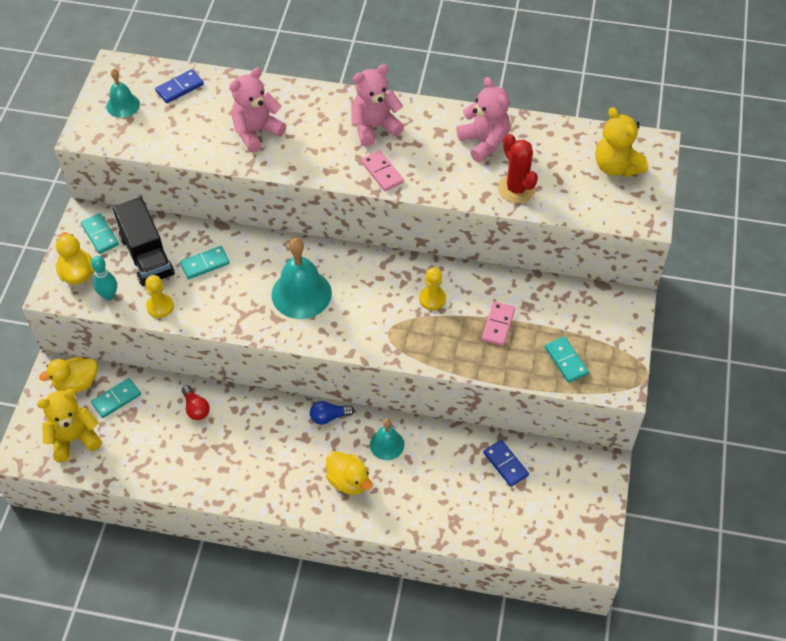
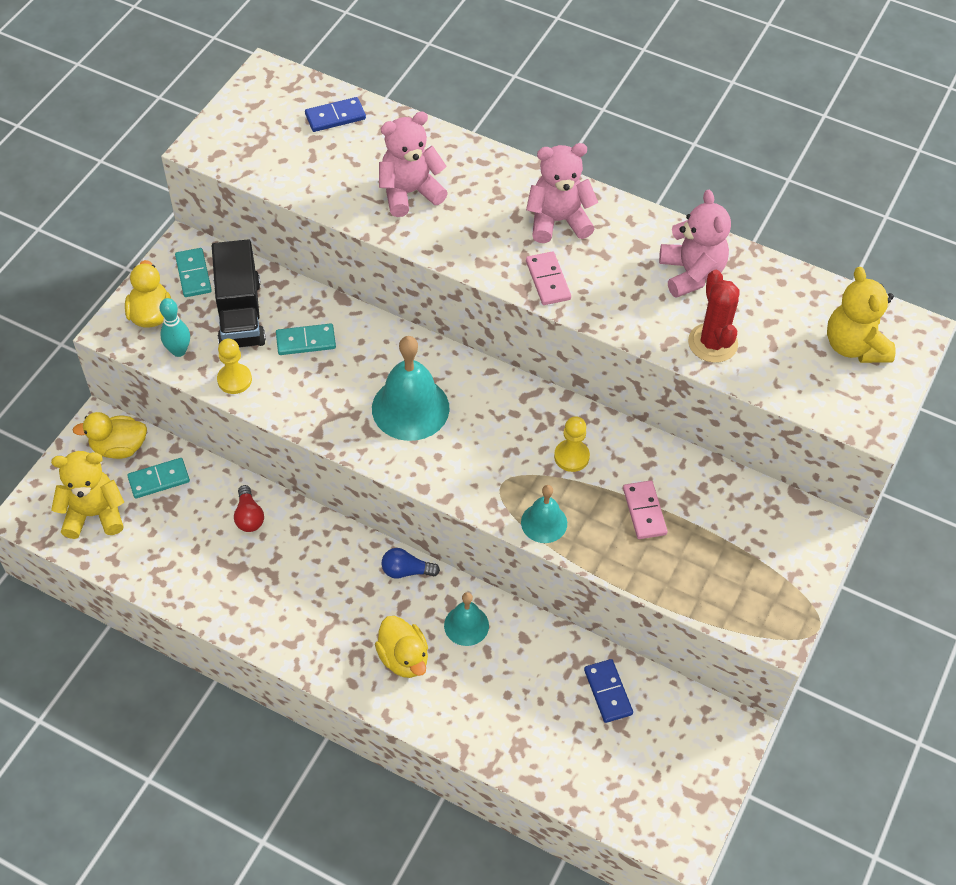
camera: 15 degrees right, 0 degrees up
(123, 105) = (260, 122): turquoise bell -> turquoise bell (544, 522)
(498, 325) = (644, 511): pink domino -> pink domino turned 45 degrees counterclockwise
(566, 360) = (717, 581): turquoise domino -> none

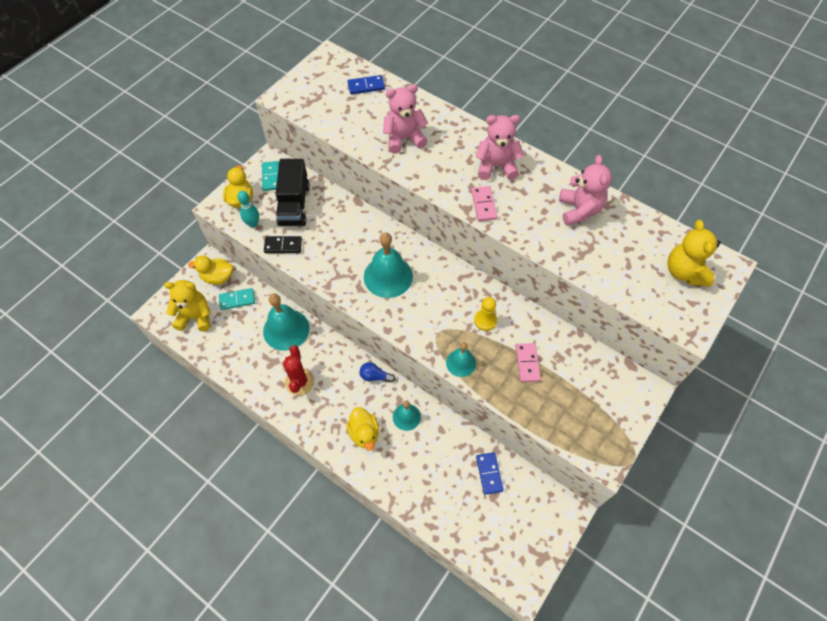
camera: 10 degrees right, 5 degrees up
(234, 380) = (283, 246): yellow pawn -> black domino
(249, 516) = (286, 329): red light bulb -> turquoise bell
(306, 341) = (331, 226): turquoise domino -> none
(712, 343) = (587, 259): red cactus -> red cactus (299, 382)

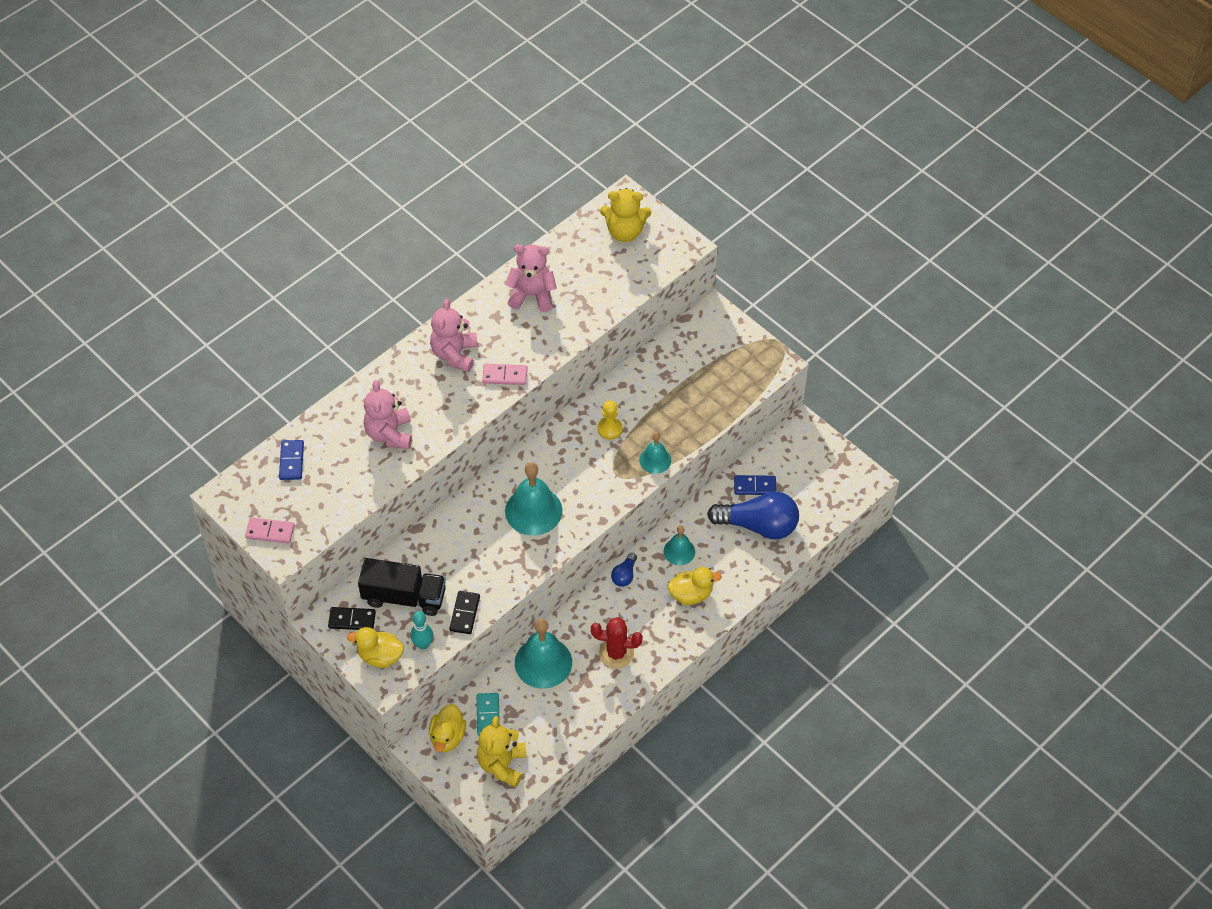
camera: 80 degrees left, 5 degrees down
(271, 177) = (352, 620): turquoise domino -> black domino
(447, 483) = (758, 525): none -> blue light bulb
(527, 363) = (667, 402): pink domino -> pink domino (270, 532)

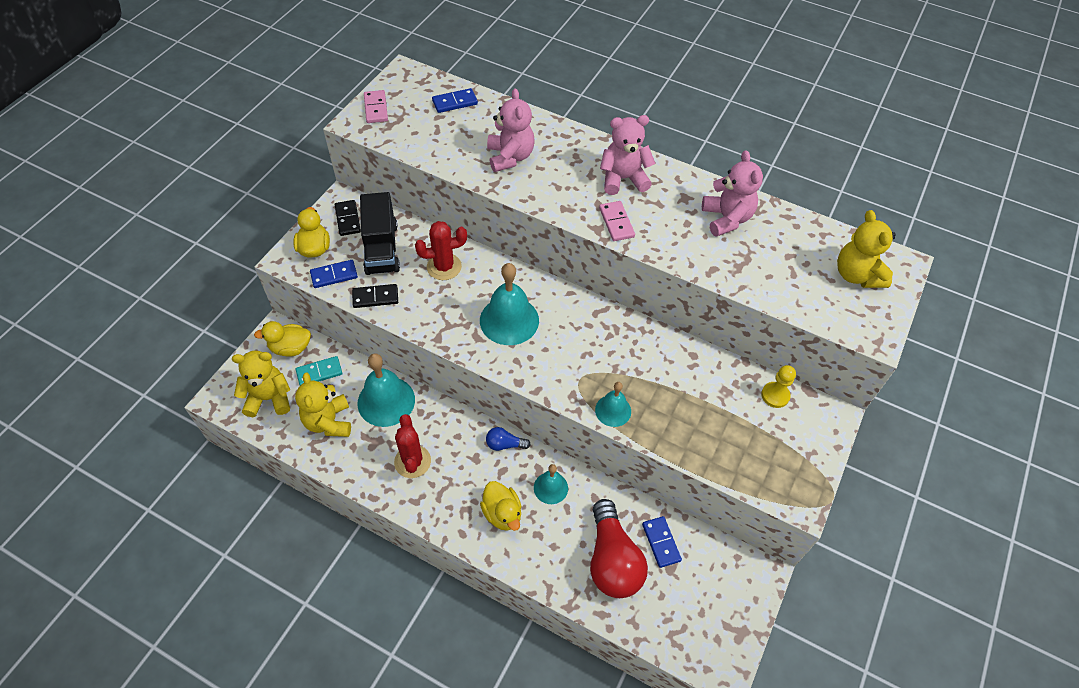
camera: 70 degrees right, 0 degrees up
(389, 434) = (510, 157): pink teddy bear -> pink teddy bear turned 105 degrees clockwise
(423, 644) = (334, 275): turquoise bowling pin -> blue domino
(449, 548) = (444, 267): none -> red cactus
(549, 715) = (328, 422): none -> yellow teddy bear
(610, 429) = (633, 359): yellow pawn -> yellow pawn (775, 395)
(758, 525) = (612, 560): blue light bulb -> red light bulb

